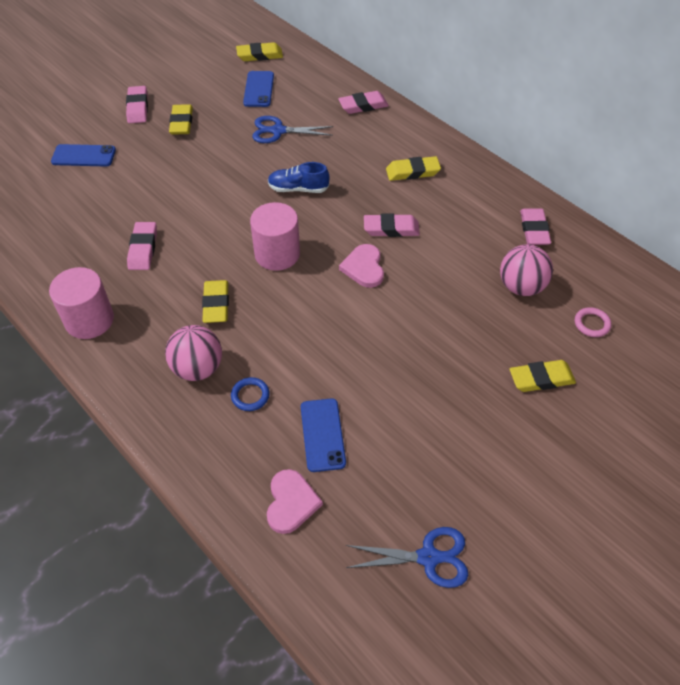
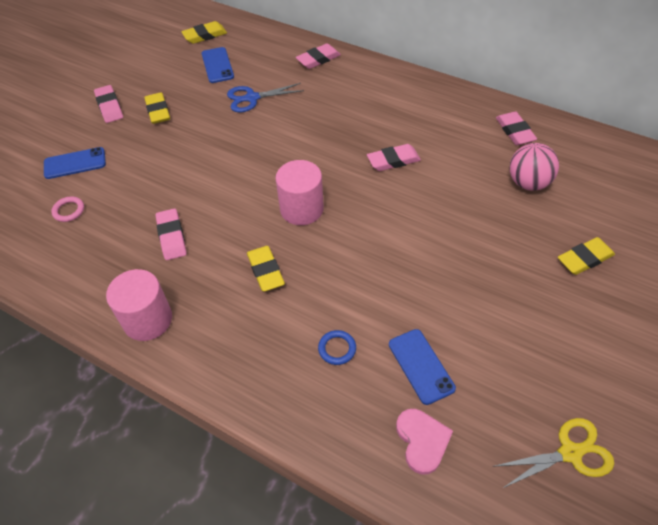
camera: 15 degrees left, 0 degrees up
(198, 368) = (275, 337): pink ball -> none
(298, 189) = (294, 145): blue shoe -> none
(364, 267) = (386, 201): pink heart -> none
(412, 172) = (388, 106): yellow eraser -> none
(428, 557) = (570, 453): blue scissors -> yellow scissors
(592, 324) = (601, 199): pink ring -> pink ring (69, 211)

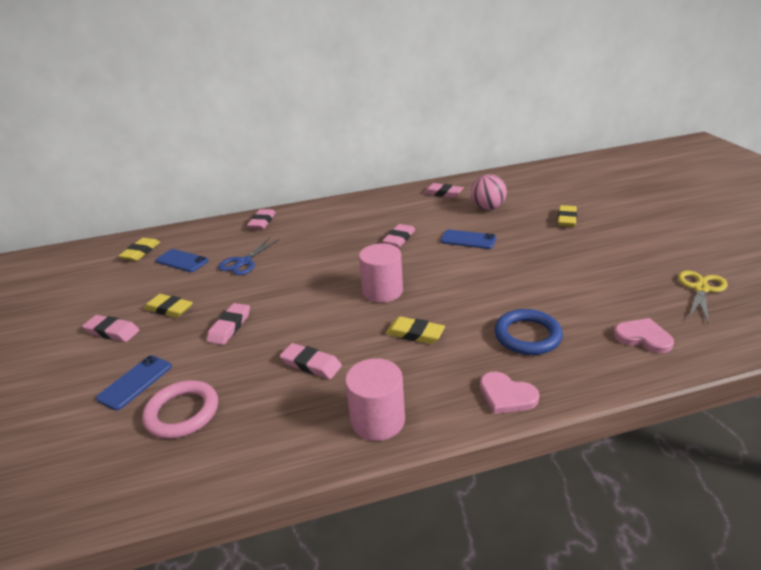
camera: 45 degrees left, 20 degrees down
(69, 211) = (182, 413): pink ring -> pink ring, size x1.92
(170, 159) = (230, 327): none -> pink eraser
(243, 382) = (506, 395): none -> pink heart
(337, 349) = (527, 336): blue ring -> blue ring, size x1.92
(421, 366) = (581, 309): blue phone -> blue phone (468, 240)

